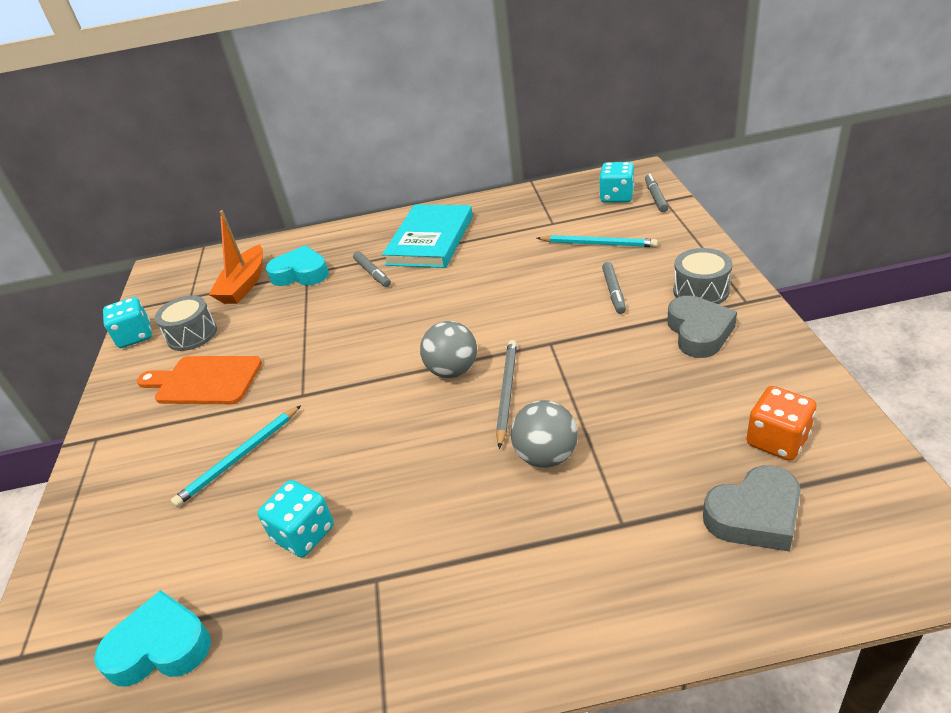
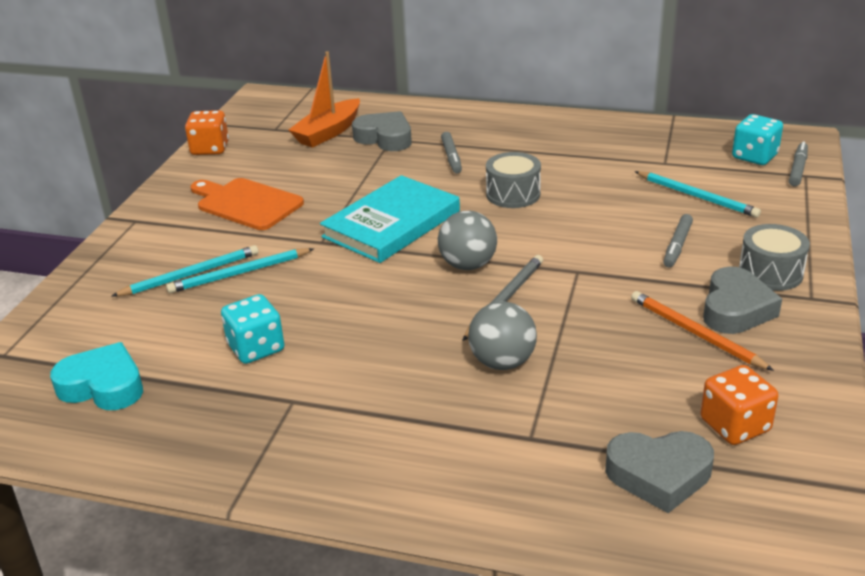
camera: 20 degrees right, 5 degrees down
(135, 336) = (210, 149): turquoise dice -> orange dice
(188, 477) = (190, 274): none -> turquoise pencil
(192, 335) = (258, 162): grey drum -> grey drum (513, 194)
(301, 274) = (385, 138): turquoise heart -> grey heart
(430, 240) = (528, 143): turquoise book -> turquoise book (391, 224)
(684, 366) = (695, 333): none -> orange pencil

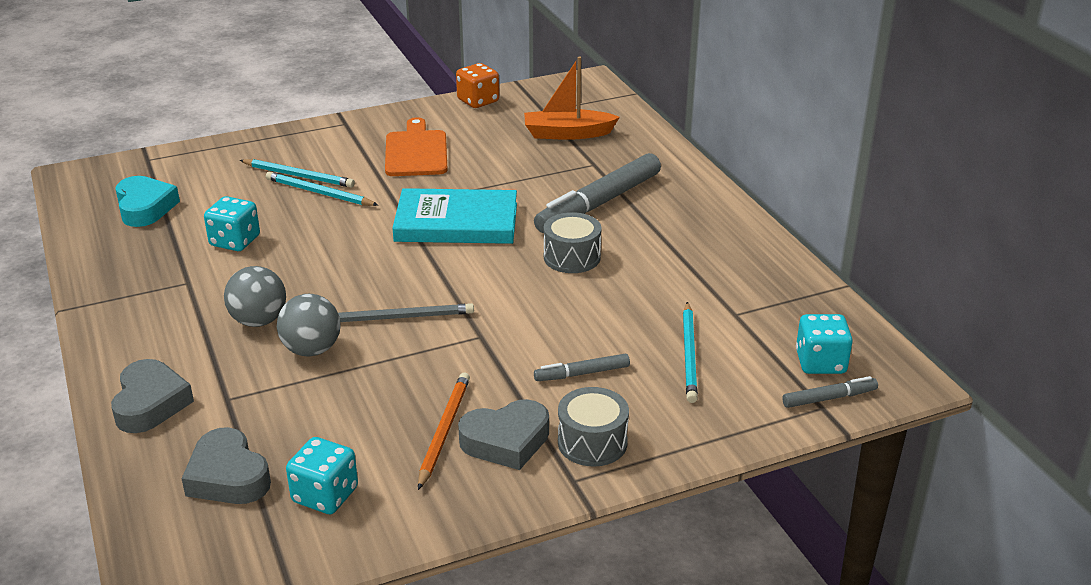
camera: 50 degrees right, 0 degrees up
(385, 138) = (592, 161): grey heart -> grey heart (150, 403)
(451, 157) = (598, 204): grey marker -> grey marker, size x2.11
(468, 265) = (433, 280): grey ball -> grey ball (259, 320)
(735, 425) = (325, 495): orange dice -> turquoise dice

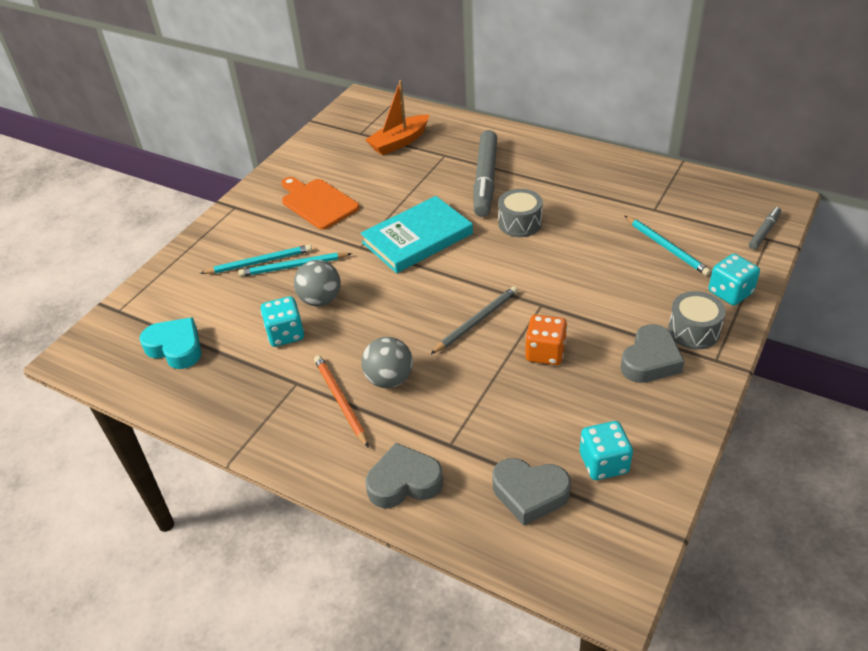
camera: 35 degrees left, 10 degrees up
(150, 403) = (404, 482): grey heart -> grey heart turned 60 degrees counterclockwise
(312, 349) = (454, 377): grey ball -> grey ball (320, 300)
(444, 431) = (609, 377): orange pencil -> orange pencil (340, 401)
(478, 101) = (306, 146): orange dice -> orange dice (545, 353)
(582, 373) = (629, 293): grey marker -> none
(820, 362) = (733, 213): turquoise dice -> turquoise dice (730, 292)

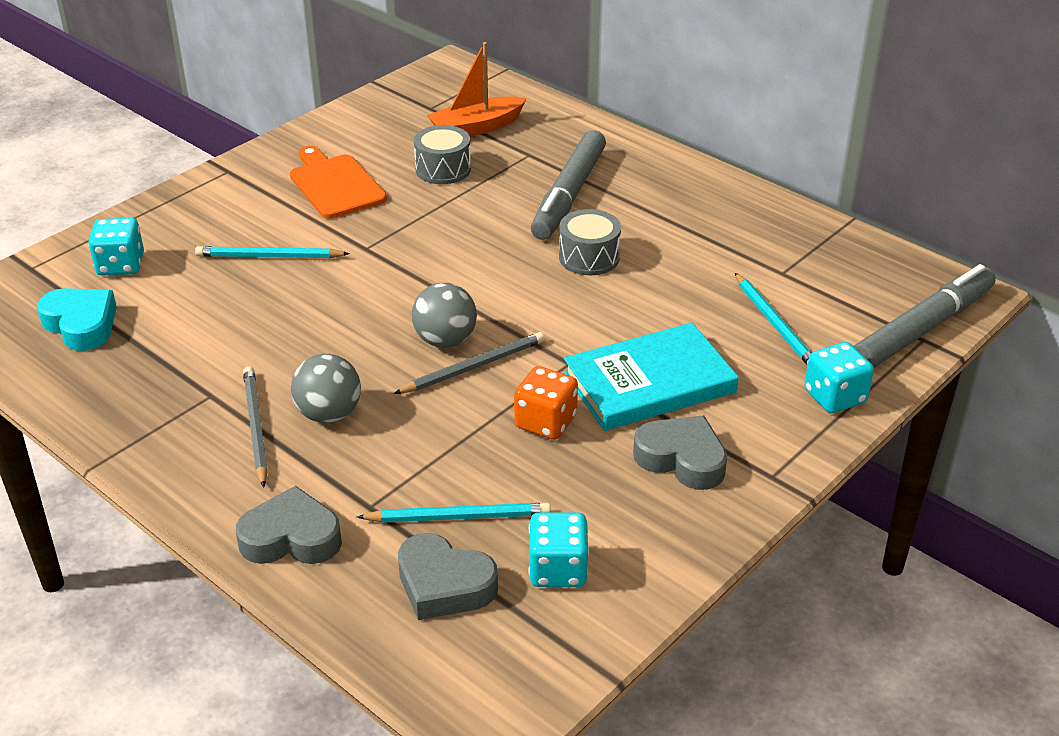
camera: 10 degrees right, 5 degrees down
(259, 262) = (229, 243): turquoise pencil -> turquoise pencil (458, 517)
(285, 334) = (223, 335): turquoise dice -> turquoise dice (121, 265)
(320, 300) = (285, 302): grey ball -> grey ball (445, 340)
(340, 401) = (255, 427): orange pencil -> grey pencil
(417, 238) = (444, 251): turquoise book -> turquoise book (649, 382)
(650, 360) = (682, 459): grey heart -> grey heart turned 105 degrees counterclockwise
(693, 331) = (759, 435): grey drum -> grey drum (443, 169)
(764, 232) = (922, 329): grey marker -> grey marker, size x2.11

